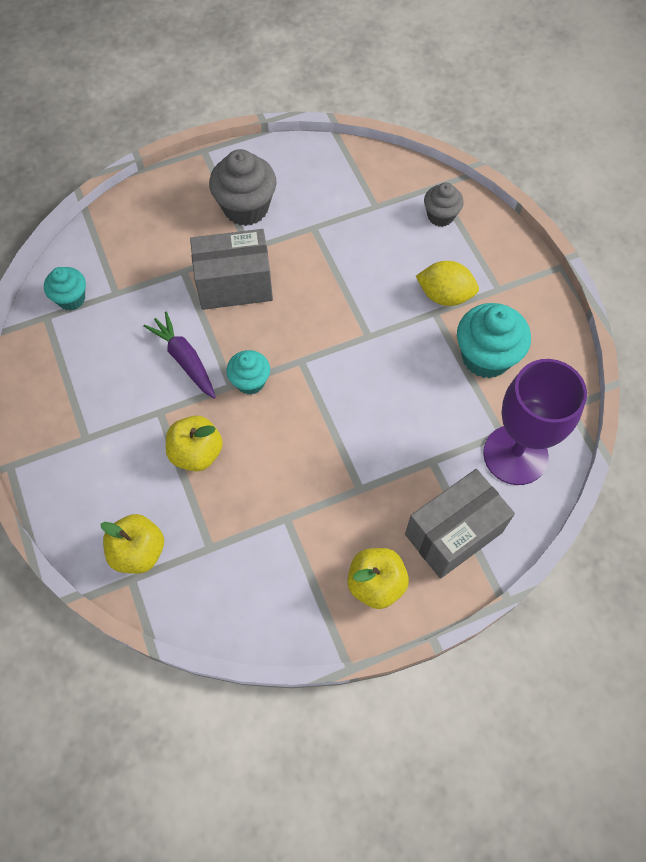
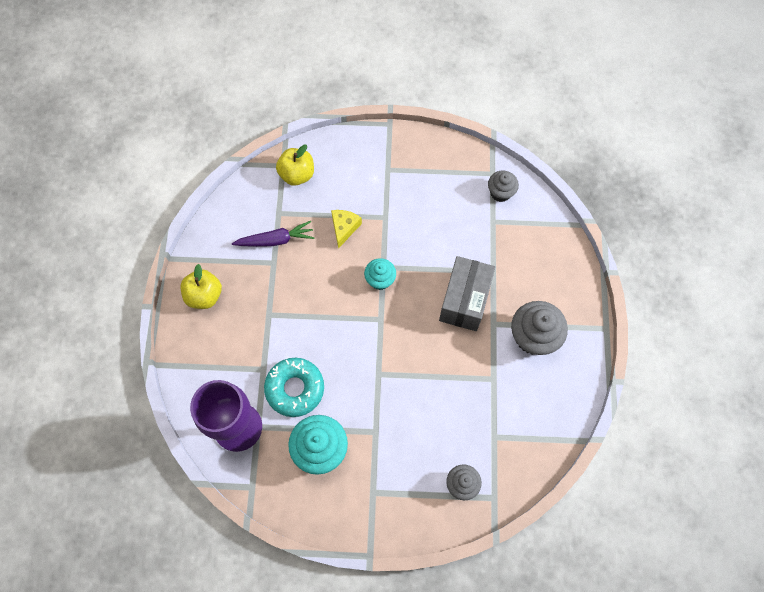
camera: 115 degrees right, 5 degrees up
(71, 298) = (500, 192): turquoise cupcake -> grey cupcake
(184, 359) = (417, 245): purple carrot -> purple carrot (275, 240)
(196, 453) = (344, 228): yellow apple -> yellow cheese
(435, 414) = (295, 389): none -> turquoise donut
(444, 295) = (386, 447): yellow lemon -> none
(453, 533) = (209, 357): grey box -> none

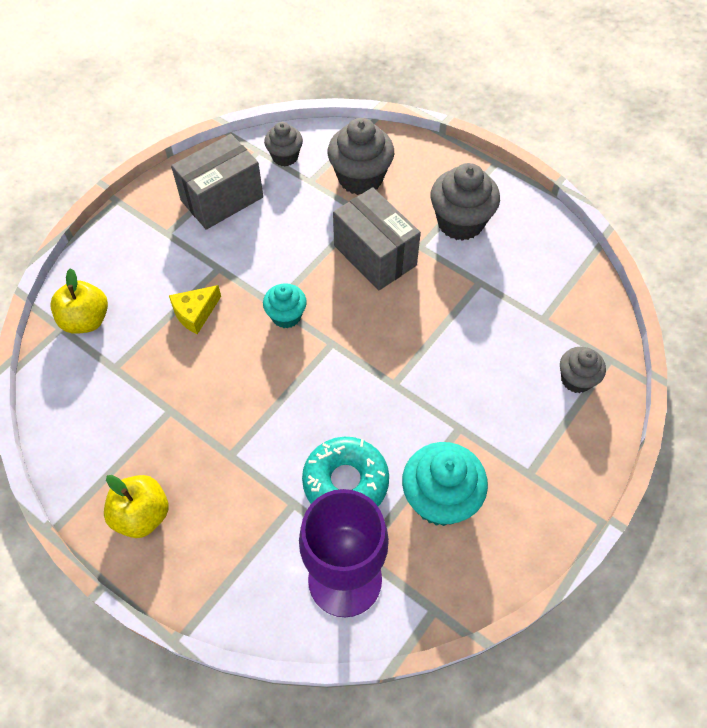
camera: 55 degrees left, 10 degrees down
(275, 240) = (144, 391): purple carrot -> none
(344, 228) = (195, 313): yellow cheese -> yellow cheese turned 90 degrees counterclockwise
(437, 181) = (222, 199): none -> grey box
(520, 250) = (360, 178): none -> grey cupcake

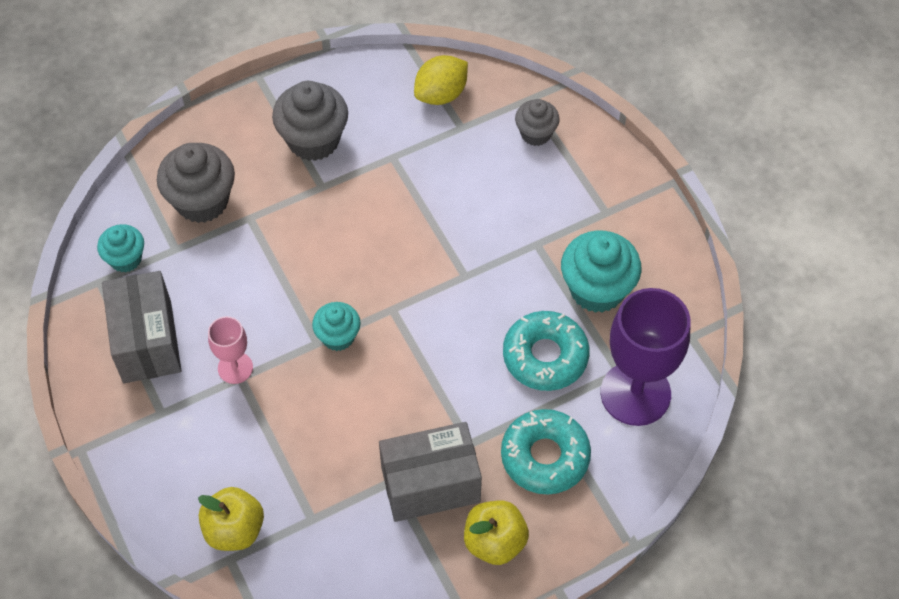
camera: 65 degrees left, 0 degrees up
(195, 313) = (286, 419): yellow cheese -> none
(225, 261) = (235, 368): none -> pink goblet
(243, 523) = (545, 456): none -> turquoise donut
(285, 157) = (125, 259): grey cupcake -> turquoise cupcake
(375, 255) = (309, 230): grey box -> grey box (430, 485)
(566, 290) = (441, 94): none -> yellow lemon

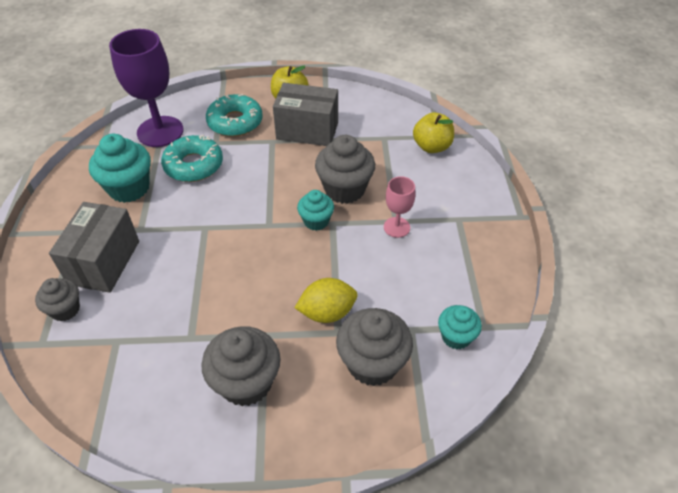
camera: 155 degrees left, 10 degrees down
(147, 341) = (456, 266): grey box -> grey box (104, 262)
(325, 399) = (344, 189): none -> grey cupcake
(441, 94) = (106, 380): yellow lemon -> yellow lemon (327, 312)

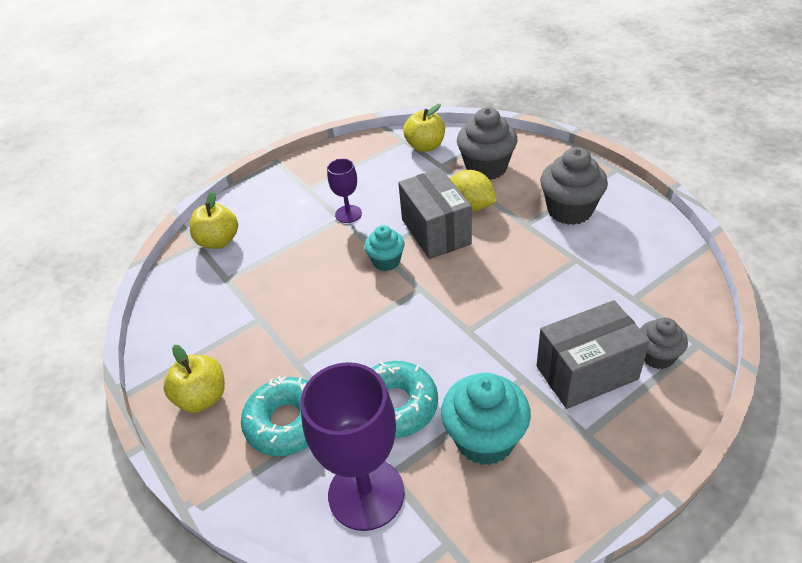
camera: 120 degrees left, 5 degrees down
(307, 130) = (256, 344): grey box -> grey box (436, 232)
(344, 189) = (328, 266): grey cupcake -> none
(396, 227) = (348, 214): pink goblet -> purple goblet
(456, 337) = (425, 146): turquoise cupcake -> yellow apple

